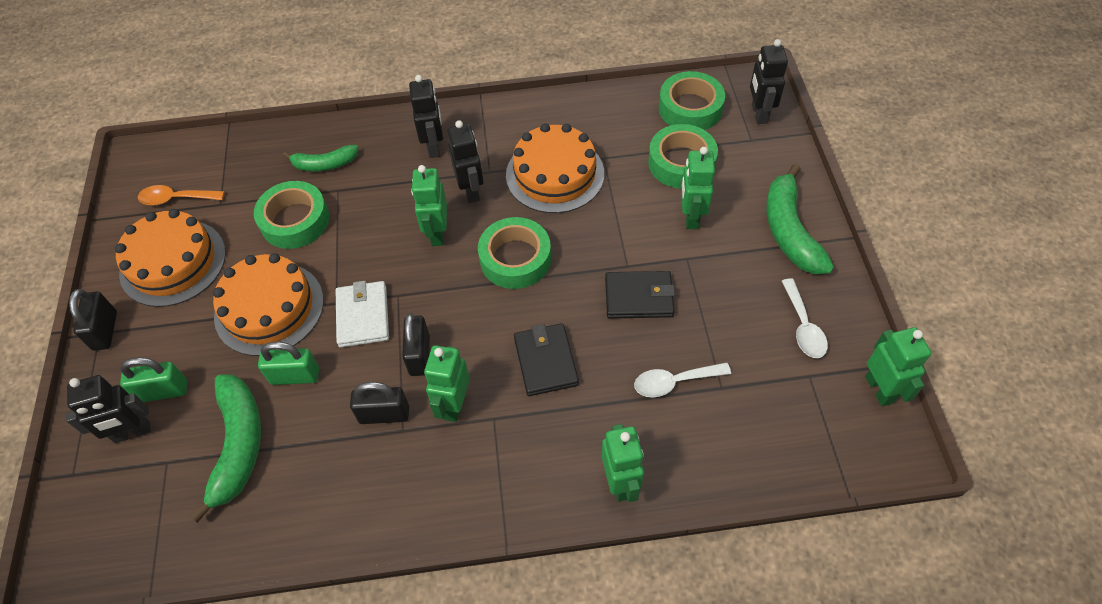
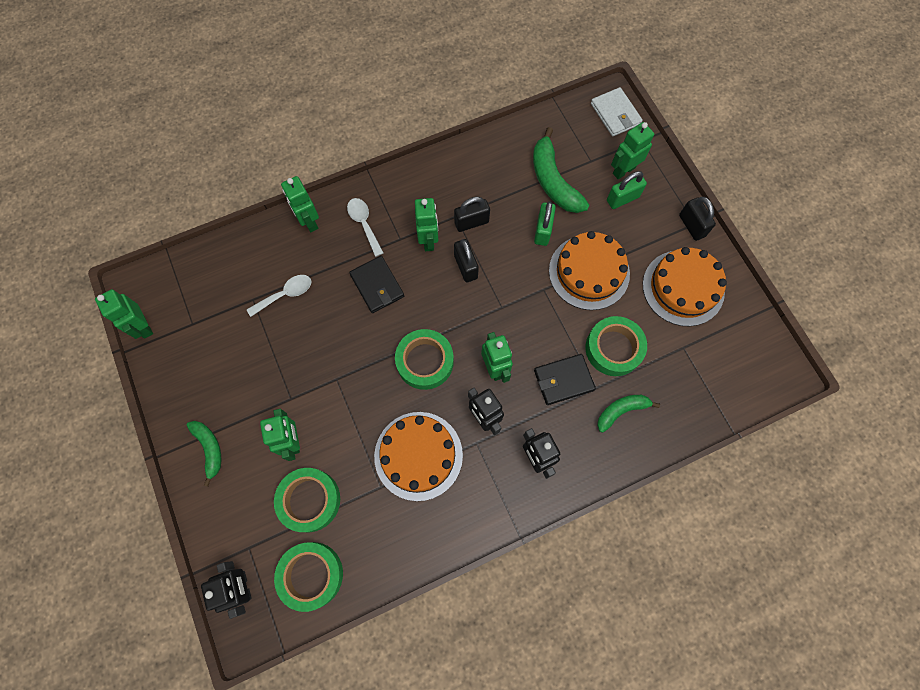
camera: 160 degrees right, 15 degrees up
(132, 433) = (623, 170): black robot -> green robot
(176, 199) = (721, 342): orange spoon -> none
(295, 376) = (542, 231): green padlock -> green padlock turned 60 degrees counterclockwise
(363, 316) = (519, 284): white wallet -> white wallet (615, 114)
(639, 297) = (322, 353): black wallet -> black wallet (563, 380)
(789, 231) = (209, 449): green banana -> green banana, size x0.61
(803, 326) = (197, 362): white spoon -> white spoon (364, 224)

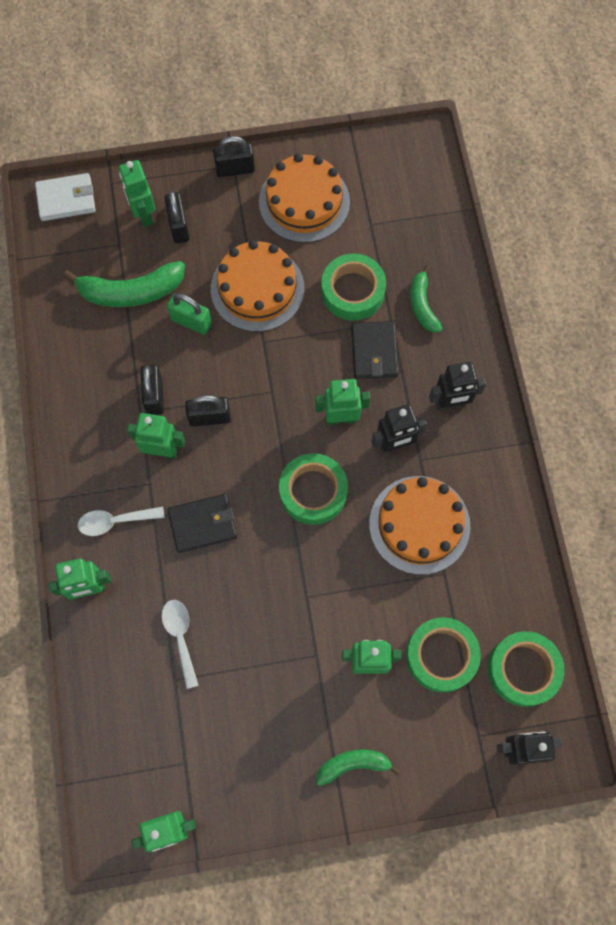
camera: 75 degrees left, 0 degrees up
(622, 199) = (179, 226): green padlock -> black padlock

